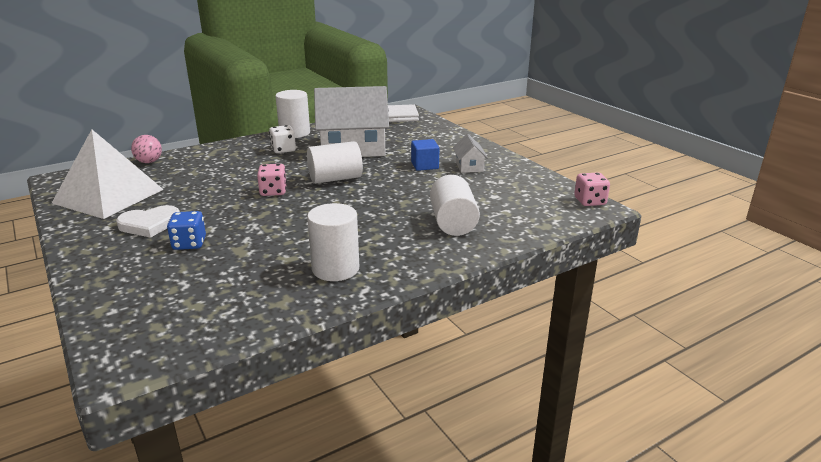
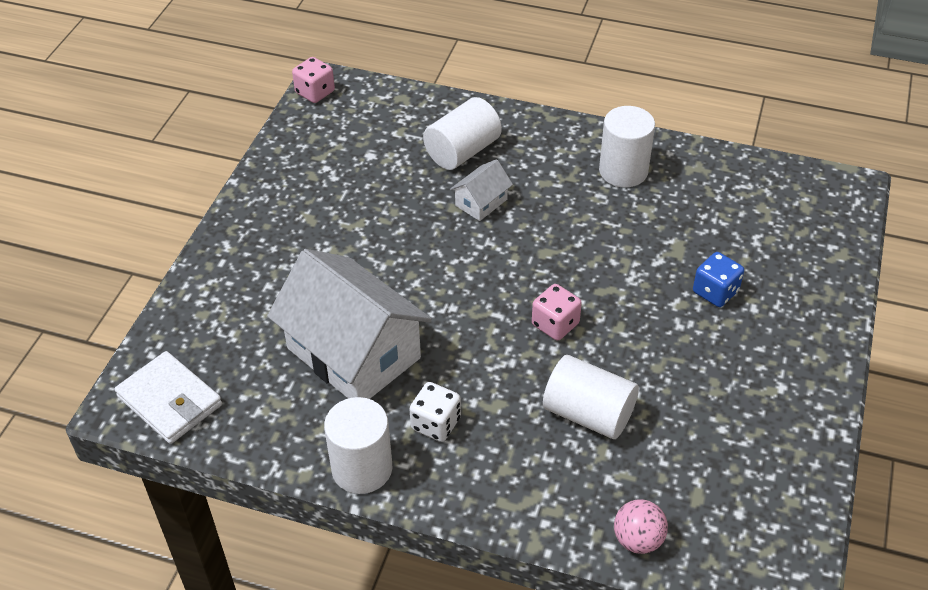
camera: 130 degrees left, 20 degrees up
(108, 196) = (746, 466): white pyramid -> none
(150, 224) = (733, 357): white heart -> none
(335, 179) = (464, 298): white cylinder -> white cylinder (588, 413)
(425, 165) = (342, 249): blue cube -> none
(469, 166) = (307, 211): white house -> white house (481, 202)

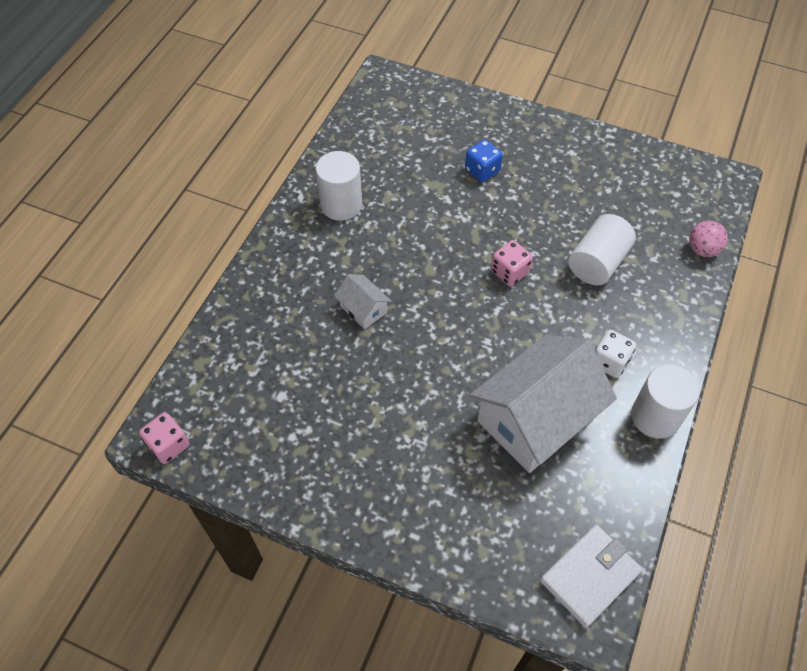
camera: 85 degrees left, 10 degrees up
(462, 151) = (292, 318): white cylinder -> none

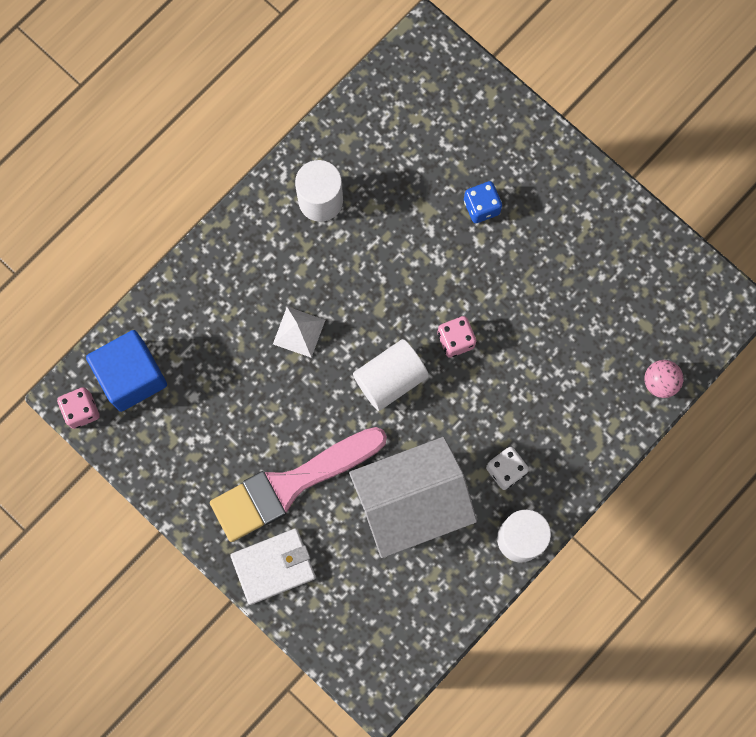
camera: 20 degrees right, 20 degrees up
(212, 397) = (131, 376): none -> blue cube
(363, 309) = (299, 332): white house -> white pyramid
(410, 443) = (291, 484): none -> pink brush
(589, 576) = (392, 656): white wallet -> white wallet (273, 566)
(597, 262) = (547, 360): white cylinder -> white cylinder (390, 379)

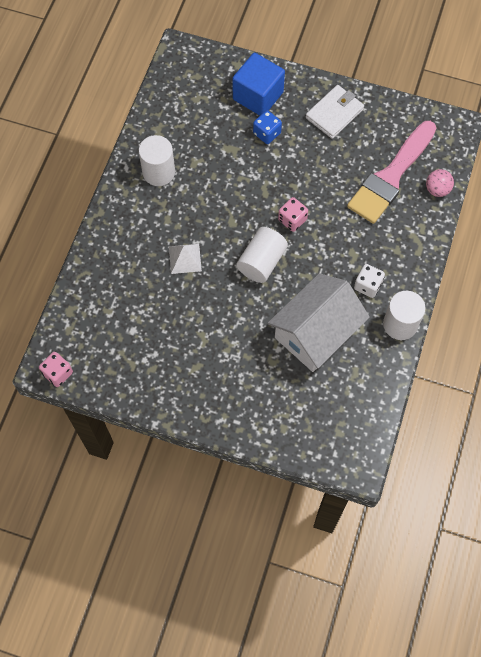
camera: 25 degrees left, 10 degrees down
(131, 376) = (83, 335): blue cube -> blue cube (258, 96)
(273, 566) = (243, 416): white wallet -> white wallet (334, 113)
(291, 484) = (228, 357): pink brush -> pink brush (391, 176)

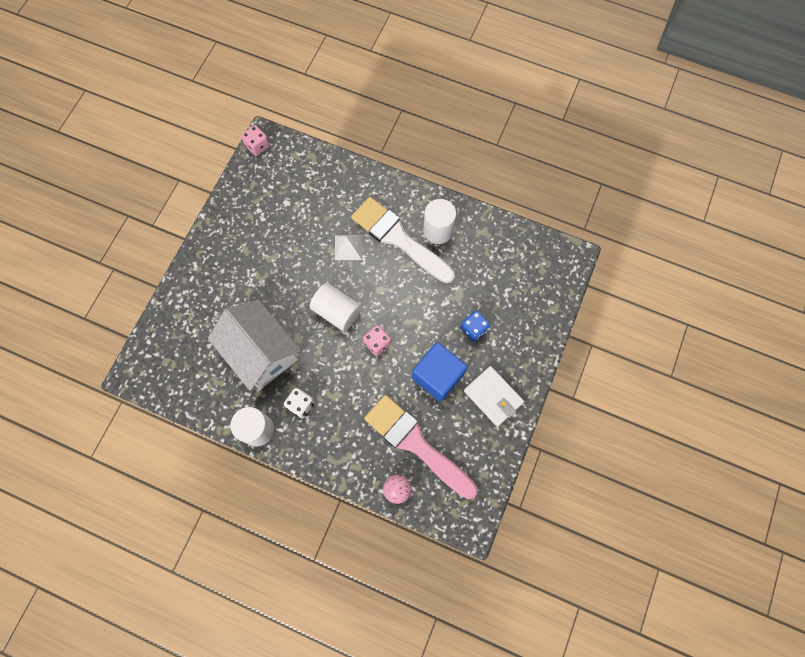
camera: 95 degrees right, 5 degrees up
(171, 209) = (399, 239): none -> white brush
(258, 96) = (517, 324): blue cube -> blue cube (437, 376)

